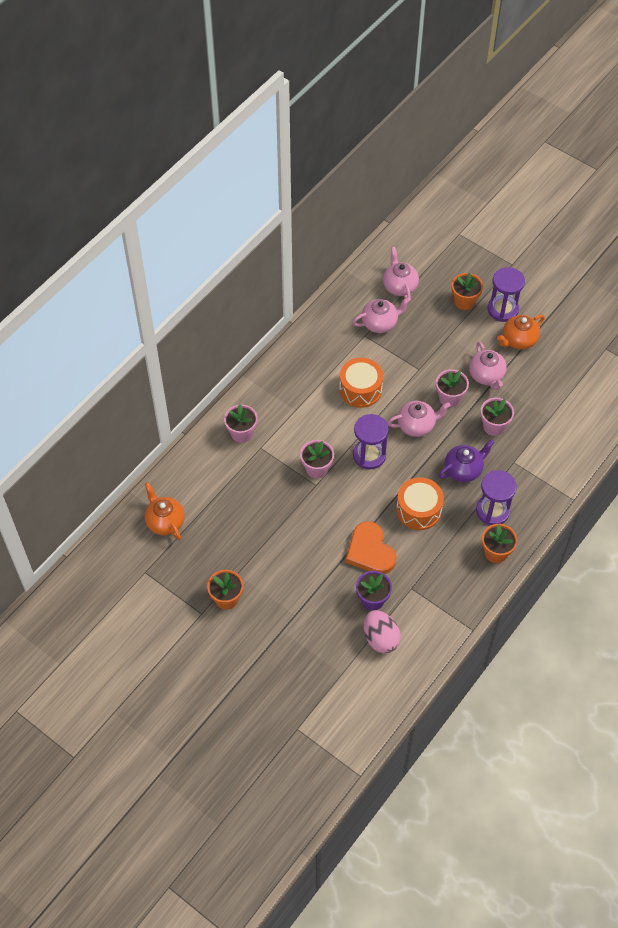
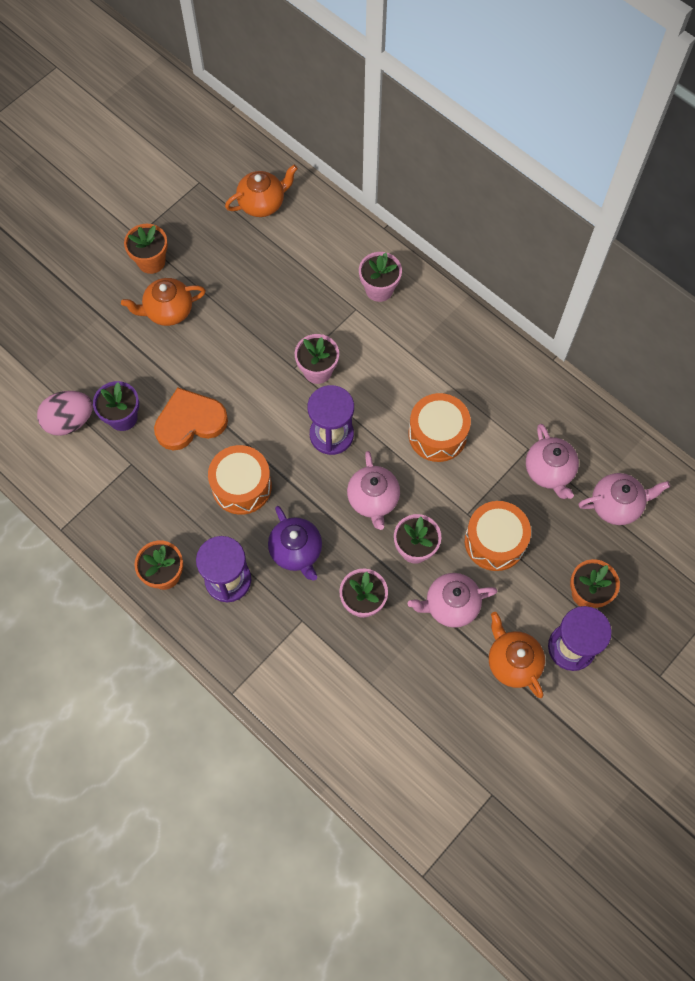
camera: 95 degrees right, 10 degrees up
(273, 579) = (168, 311): none -> orange teapot
(436, 352) = (495, 541): none -> orange drum

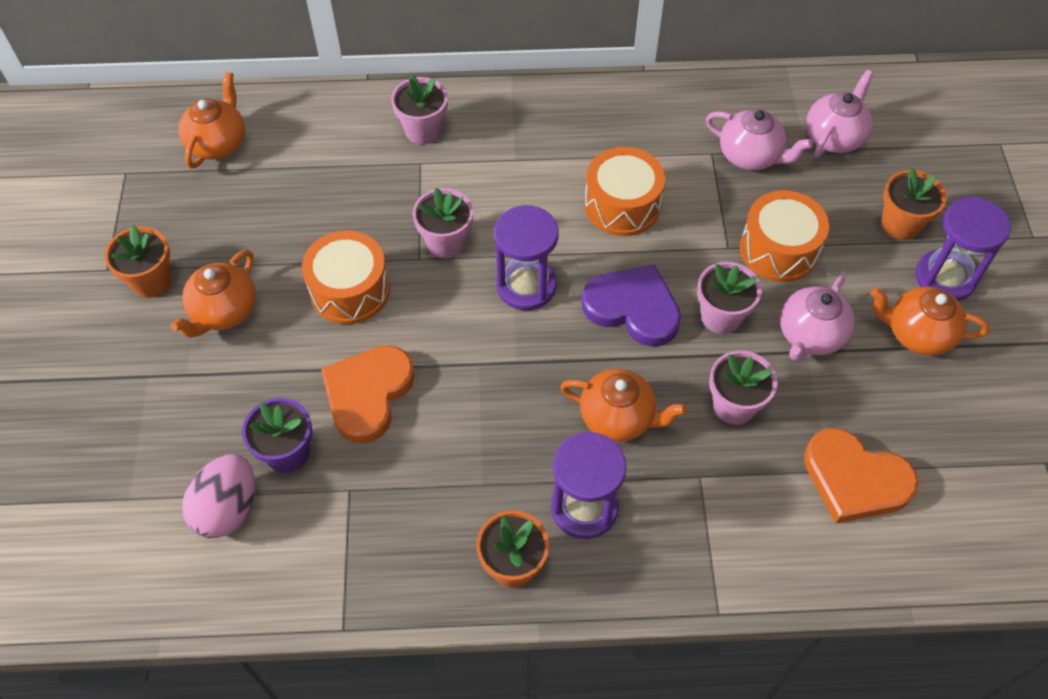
camera: 45 degrees left, 10 degrees down
(241, 486) = (493, 407): orange drum -> orange drum (350, 290)
(296, 551) = (618, 418): purple teapot -> orange teapot
(373, 500) = (633, 308): pink teapot -> purple heart
(378, 700) = (854, 479): none -> orange heart

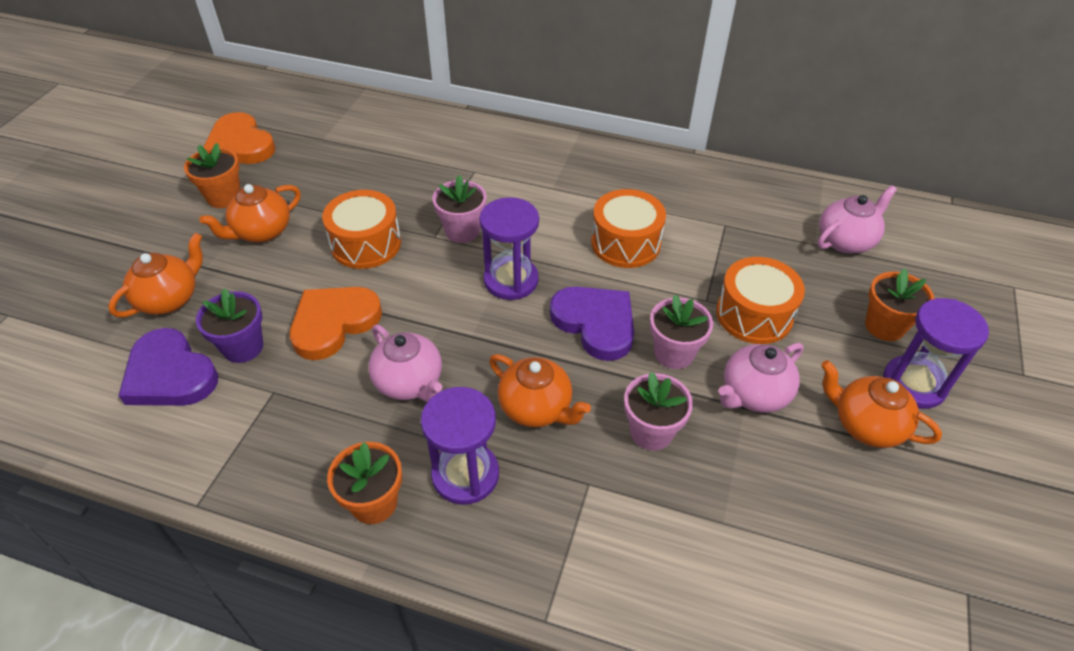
camera: 20 degrees right, 10 degrees down
(218, 143) = (330, 122): orange teapot -> orange teapot (170, 299)
(228, 509) = (170, 374): pink egg -> purple heart
(423, 130) = (489, 150): pink flower pot -> none
(750, 156) = (760, 236): pink teapot -> pink teapot (410, 382)
(854, 479) = (745, 539): orange heart -> orange heart (240, 144)

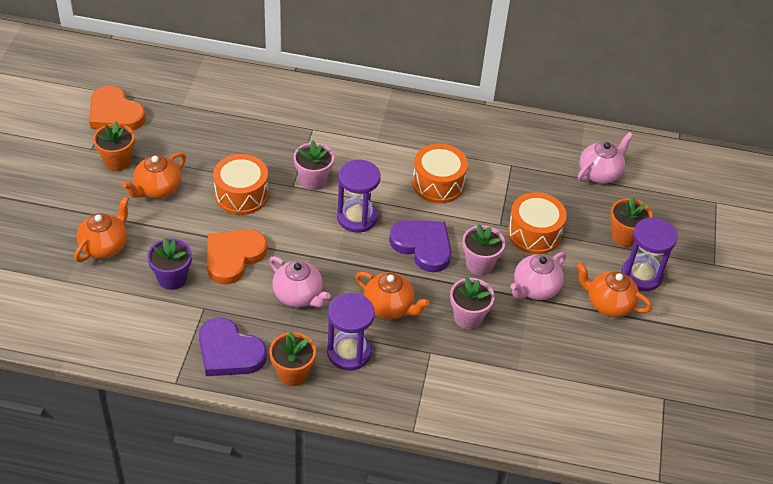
camera: 10 degrees left, 0 degrees up
(170, 374) = (126, 301): purple heart -> purple heart (229, 352)

